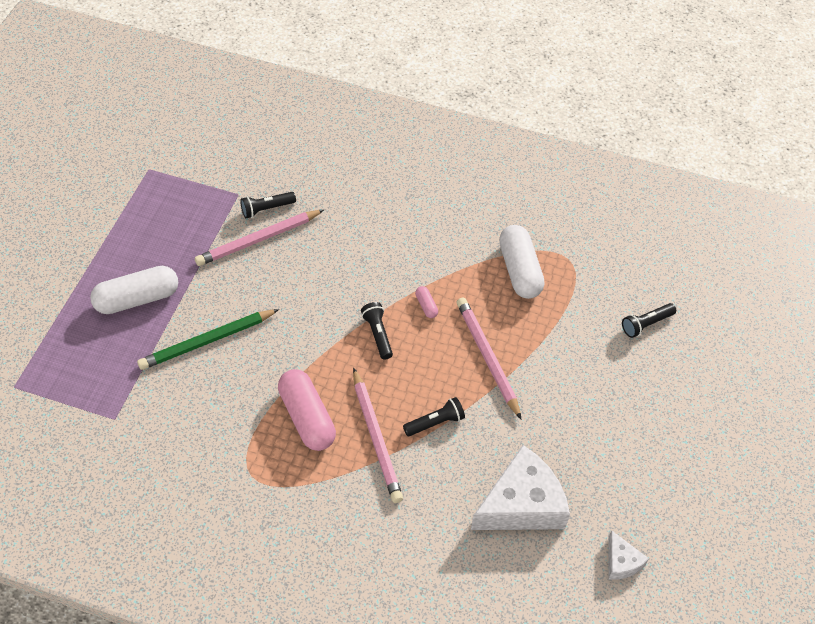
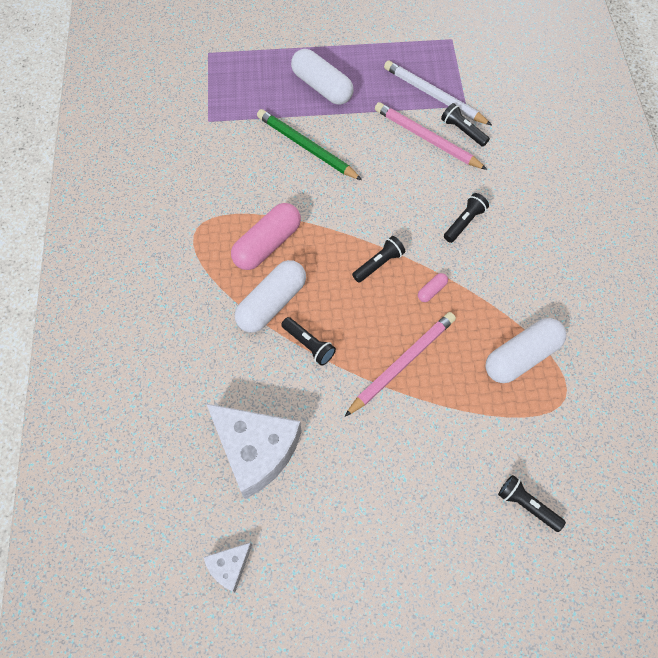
camera: 70 degrees right, 10 degrees up
(210, 212) = (434, 96): none -> white pencil
(368, 252) = (464, 222): none -> black flashlight
(376, 438) = (272, 303): pink pencil -> white capsule

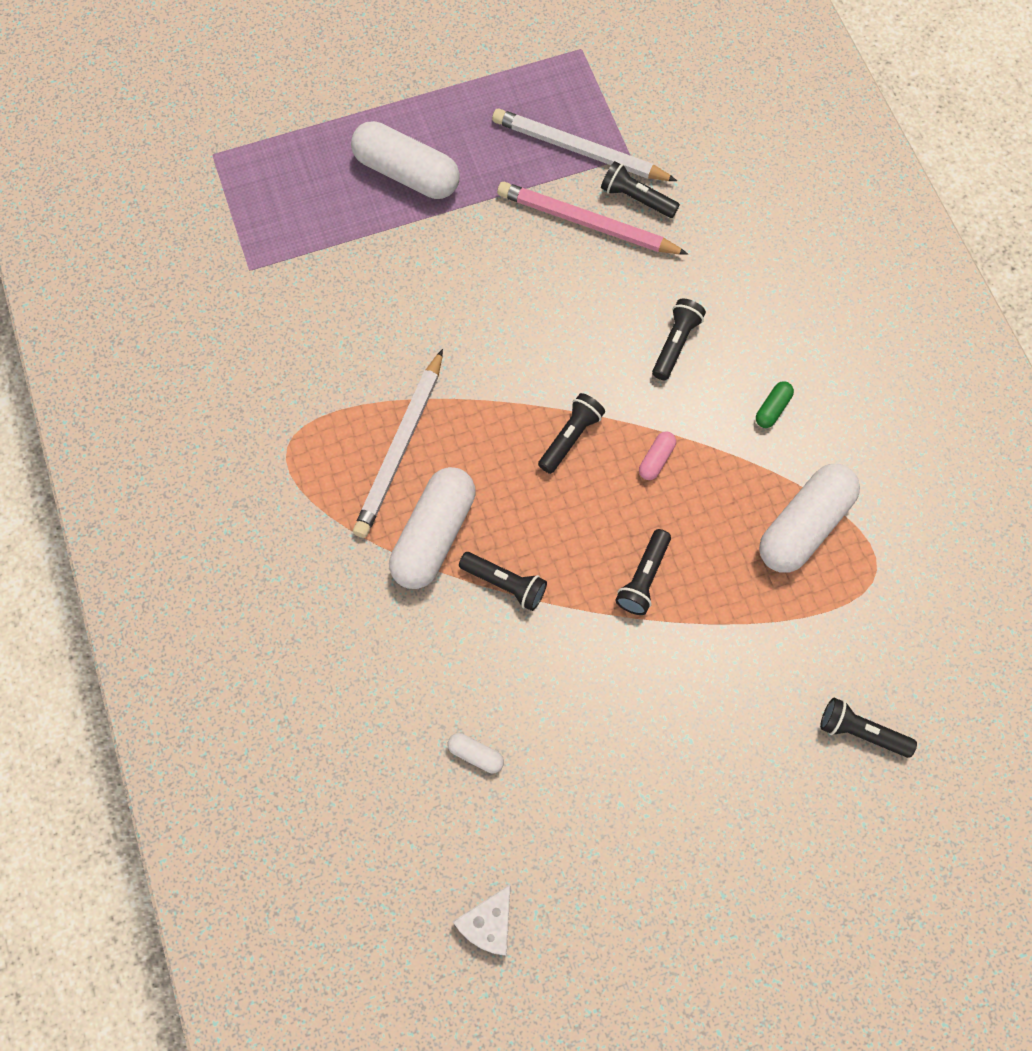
camera: 15 degrees left, 5 degrees up
(256, 450) = (476, 755): white cheese -> white capsule
(267, 244) = (400, 447): pink capsule -> white pencil
(306, 147) = (412, 278): green pencil -> none
(402, 364) = (643, 578): pink pencil -> black flashlight
(519, 277) = (772, 409): none -> green capsule

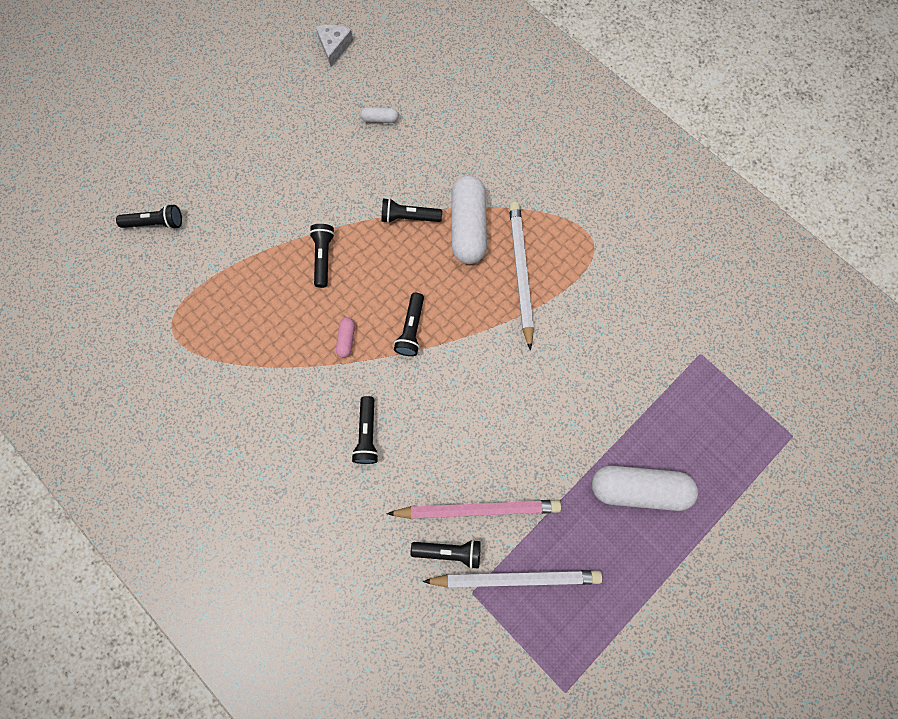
camera: 155 degrees right, 5 degrees up
(772, 409) = (278, 414): green capsule -> none
(804, 526) = (229, 337): white capsule -> none

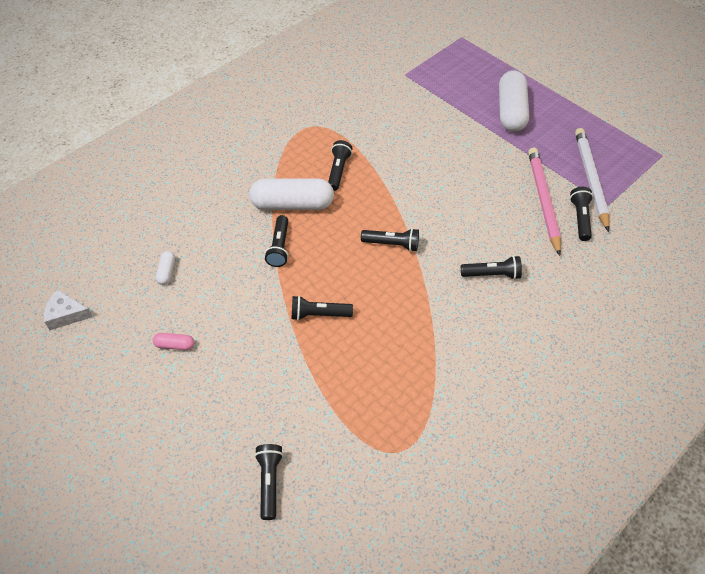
camera: 90 degrees left, 20 degrees down
(346, 339) = (404, 293): pink capsule -> pink capsule (175, 345)
(520, 273) = (338, 171): white pencil -> black flashlight

